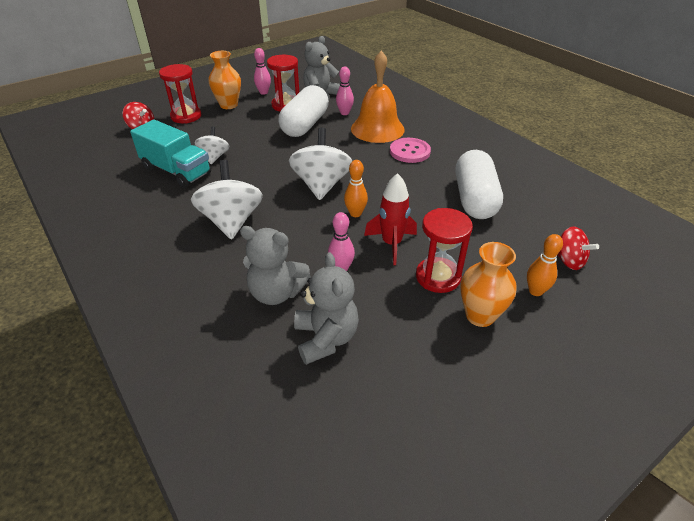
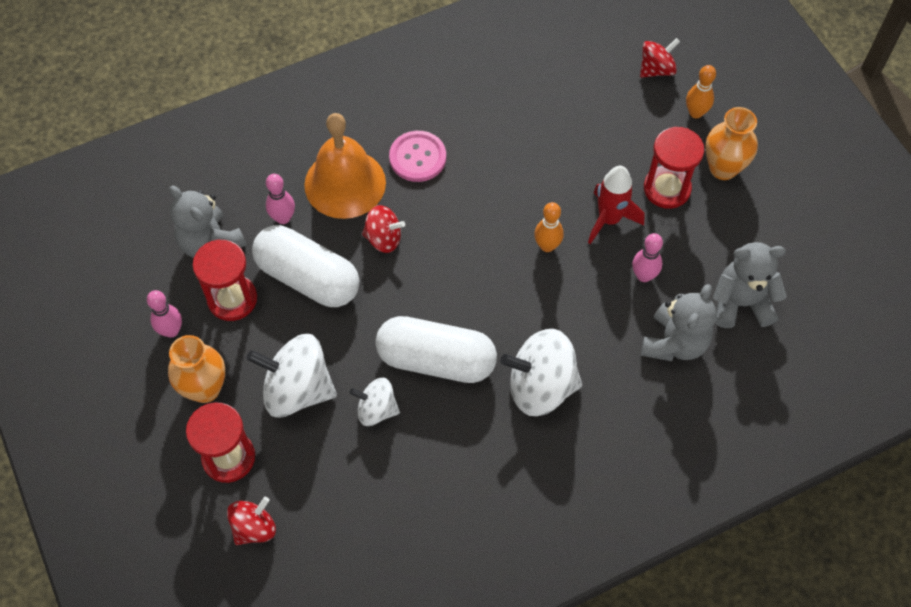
camera: 80 degrees left, 20 degrees up
(176, 171) = (406, 461): turquoise truck -> none
(321, 185) = (478, 275): white spinning top -> white spinning top (297, 389)
(340, 146) = (383, 238): none -> red spinning top
(474, 199) = (538, 117): white capsule -> white capsule (436, 360)

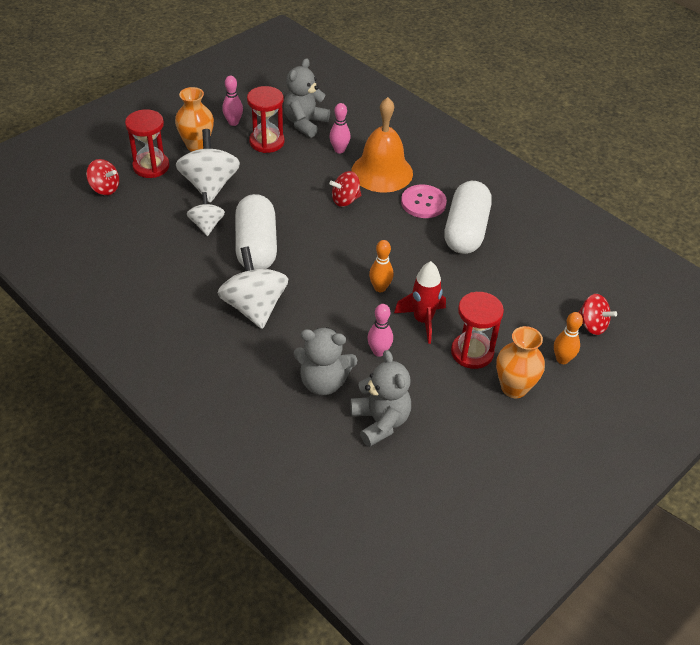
camera: 70 degrees right, 15 degrees down
(308, 278) = (297, 171): white capsule -> white capsule (465, 231)
(383, 238) = (345, 200): red spinning top -> red spinning top turned 75 degrees clockwise

